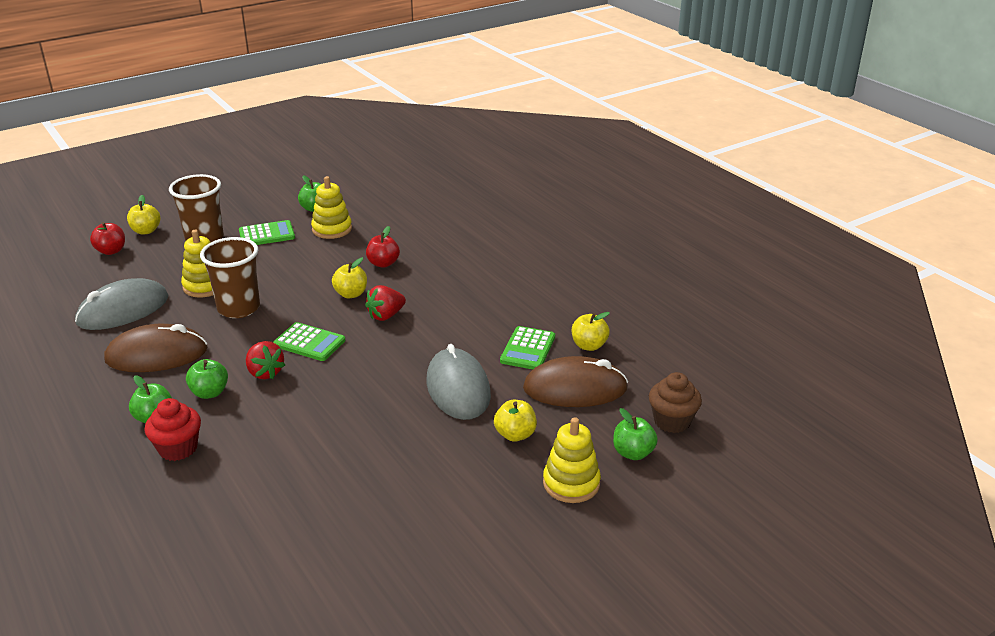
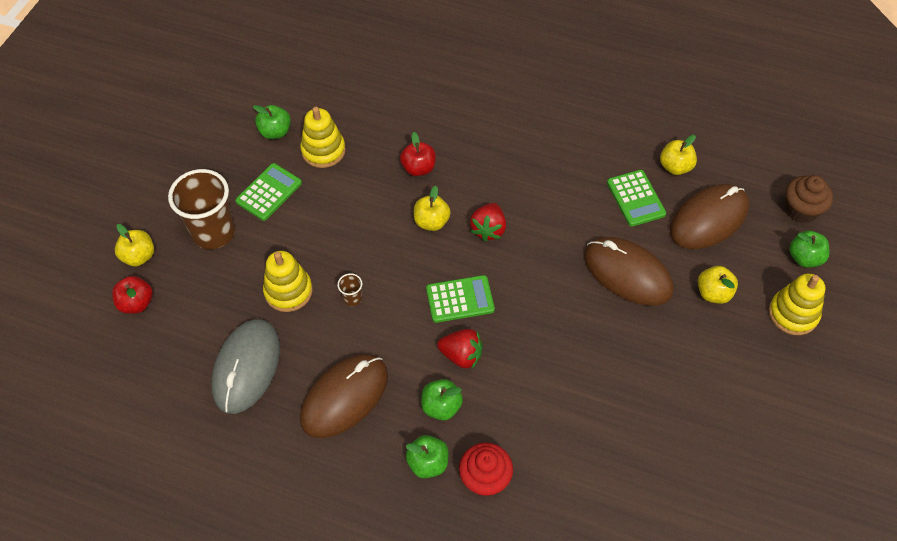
camera: 35 degrees left, 25 degrees up
(239, 308) = (352, 298): brown cup -> brown cup, size x0.41
(458, 388) = (627, 273): grey mouse -> brown mouse

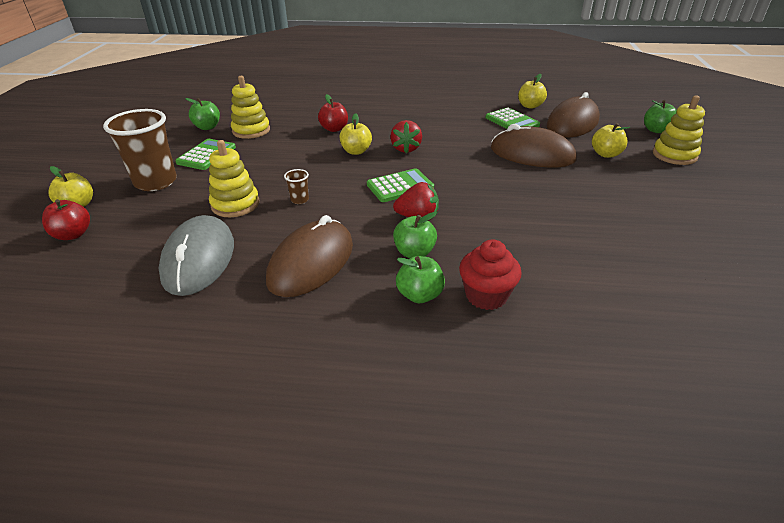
camera: 15 degrees left, 20 degrees down
(801, 210) = (633, 112): brown cupcake -> none

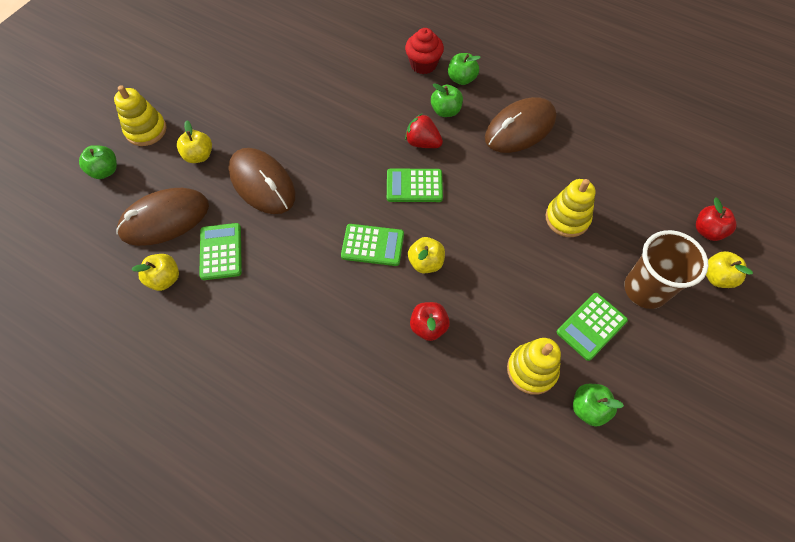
camera: 155 degrees left, 25 degrees up
(199, 259) = (600, 162): grey mouse -> none
(299, 200) = (509, 202): brown cup -> none
(406, 149) = (372, 245): red strawberry -> green calculator

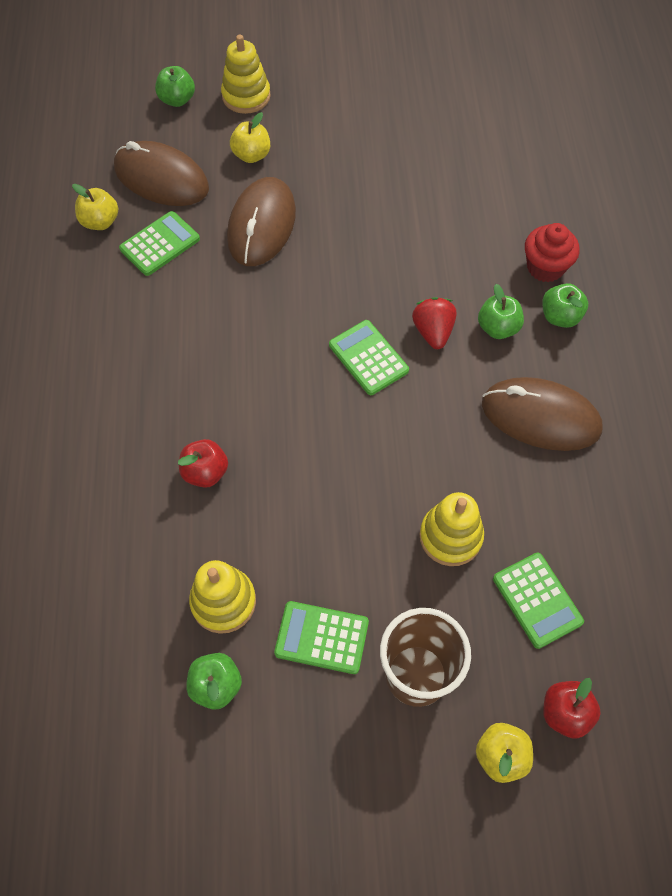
camera: 55 degrees right, 0 degrees up
(372, 245) = (264, 364): green calculator -> green calculator (537, 600)
(426, 262) = (280, 425): yellow apple -> none

